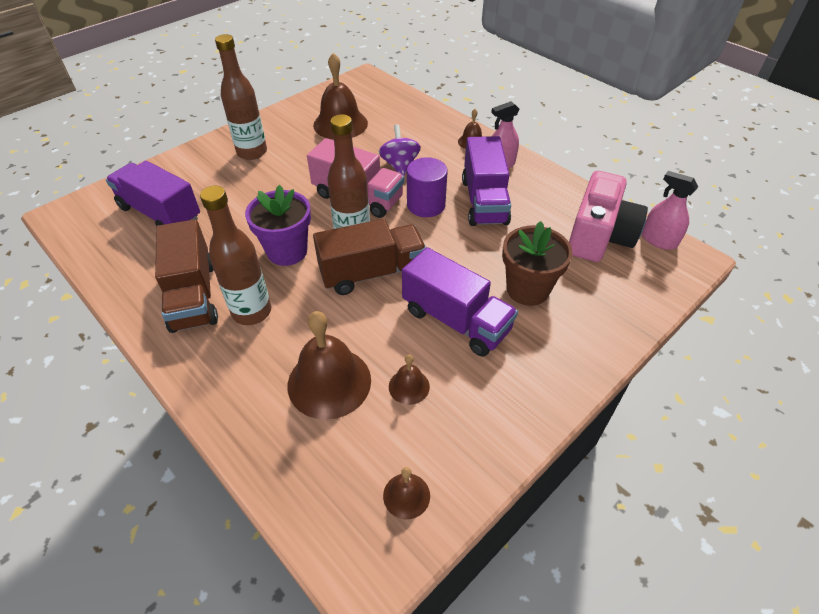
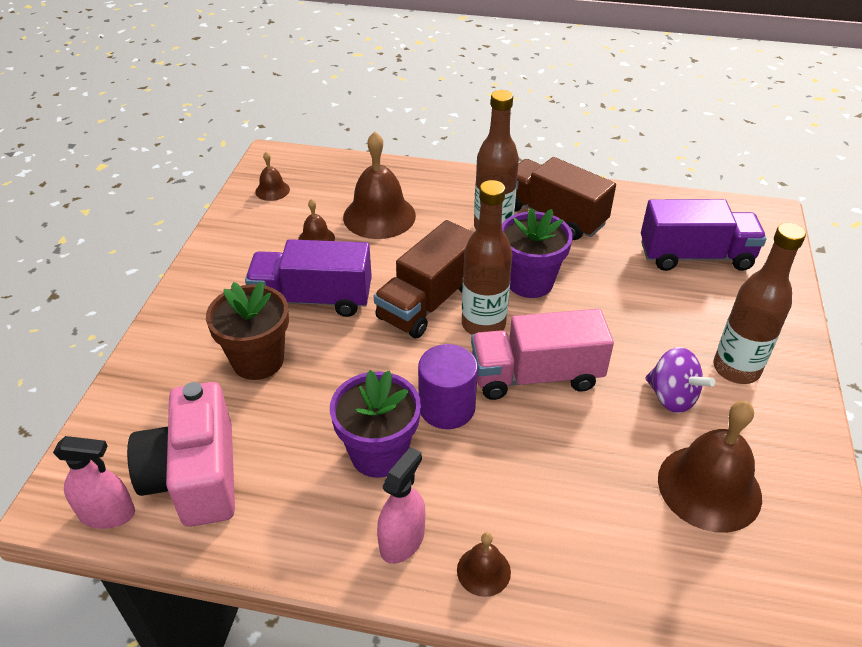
camera: 145 degrees right, 5 degrees down
(400, 165) = (540, 454): purple spinning top -> purple spinning top (672, 397)
(484, 201) = (379, 454): purple truck -> purple flower pot

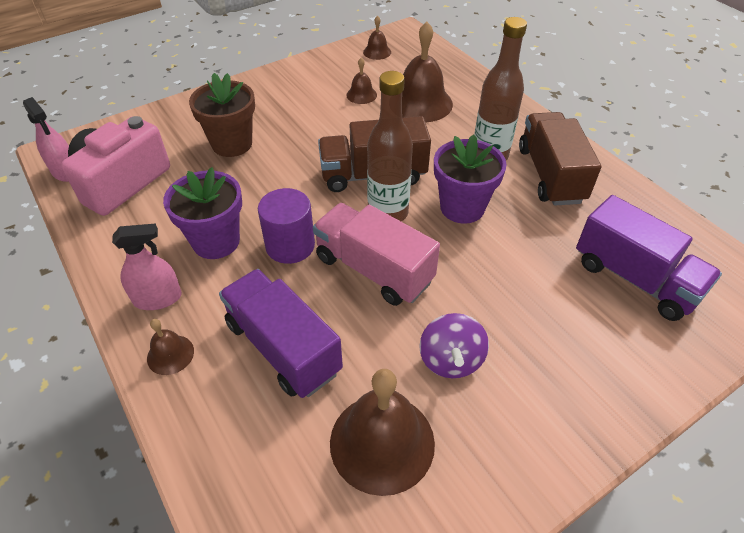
camera: 45 degrees right, 5 degrees up
(313, 299) = (308, 129): purple truck -> purple truck (283, 347)
(736, 369) = (537, 384): brown bottle -> none

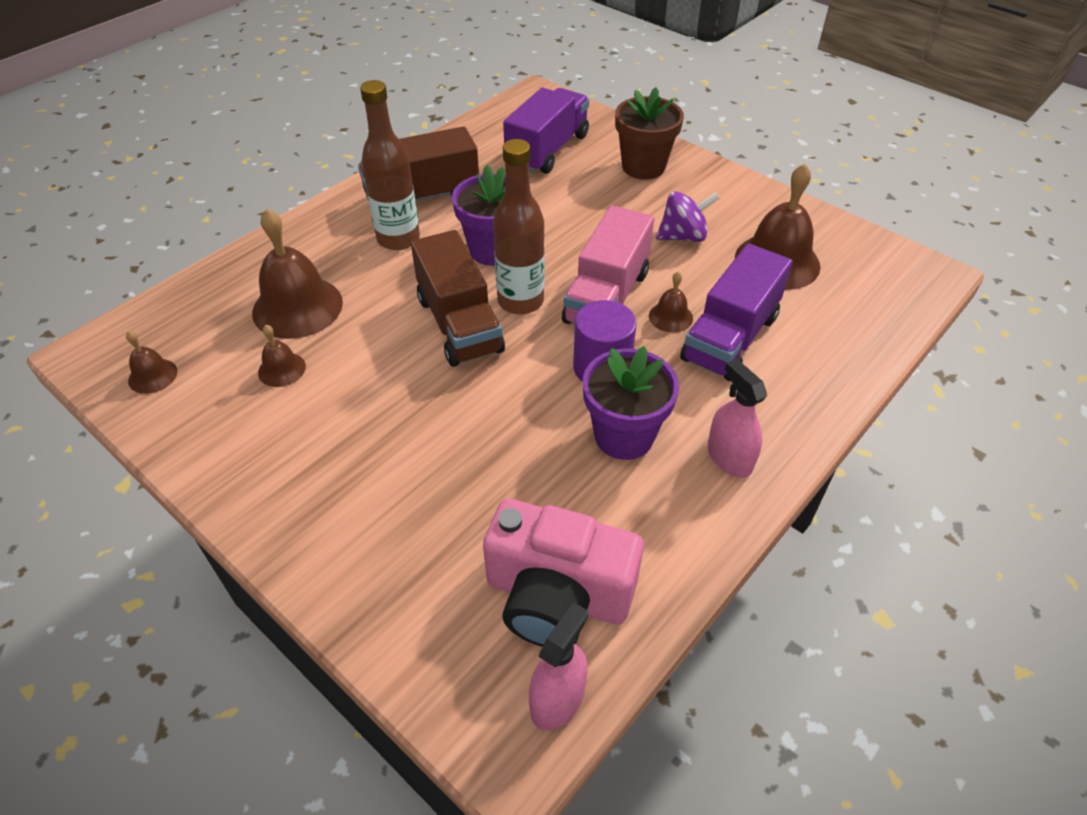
camera: 105 degrees left, 0 degrees up
(170, 354) = (786, 418): brown bell -> brown bell (670, 317)
(232, 144) = (430, 486): brown flower pot -> brown flower pot (643, 167)

